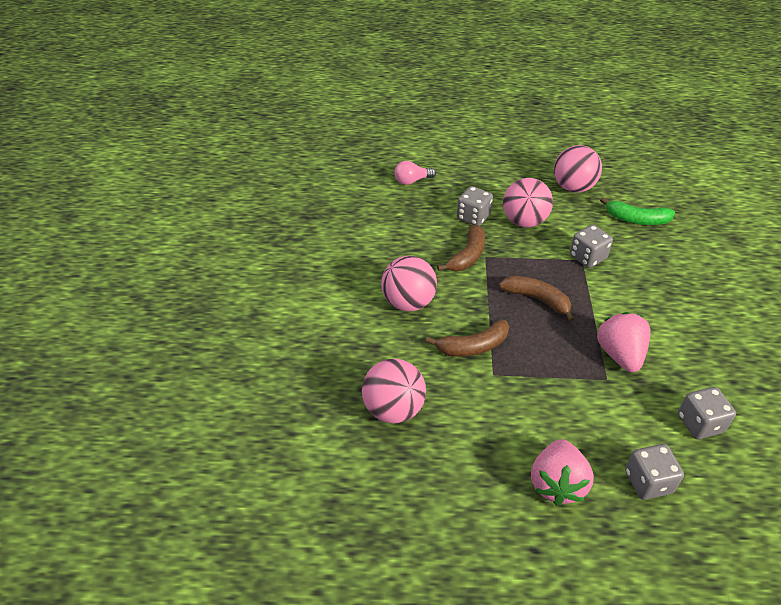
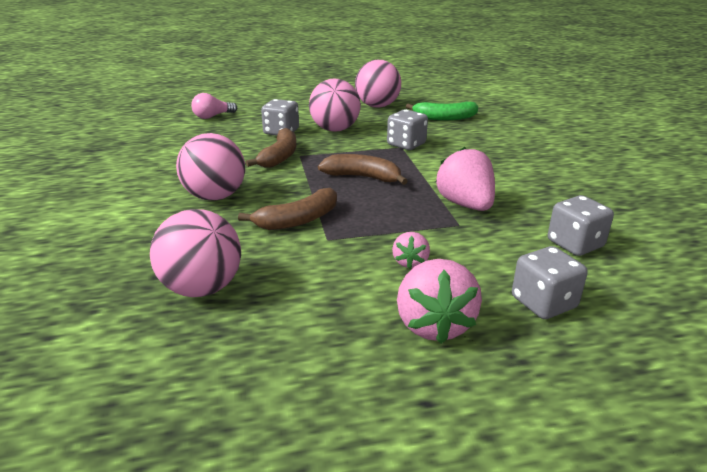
camera: 15 degrees left, 15 degrees down
(554, 415) = (410, 262): none -> pink strawberry

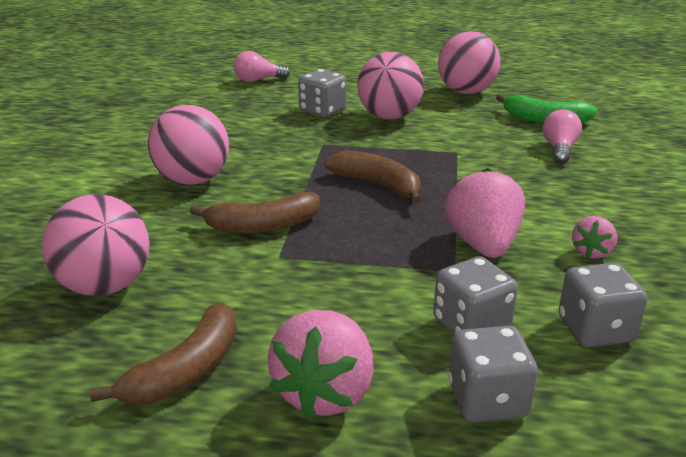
camera: 20 degrees right, 0 degrees up
(280, 157) = (298, 142): brown banana -> brown banana (186, 370)
(406, 144) = (465, 149): grey dice -> grey dice (471, 325)
(410, 262) = (355, 306): pink strawberry -> pink strawberry (592, 252)
(468, 135) = (559, 149): none -> pink light bulb

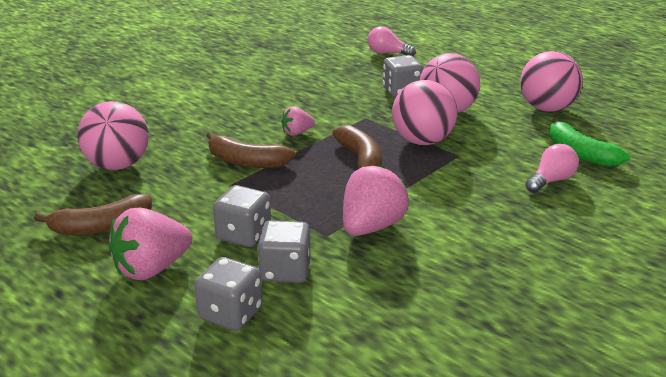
camera: 35 degrees right, 0 degrees up
(193, 180) = (245, 116): pink ball -> pink ball (422, 141)
(592, 252) = (444, 263): pink strawberry -> pink strawberry (297, 133)
(595, 329) = (361, 309): grey dice -> grey dice (243, 235)

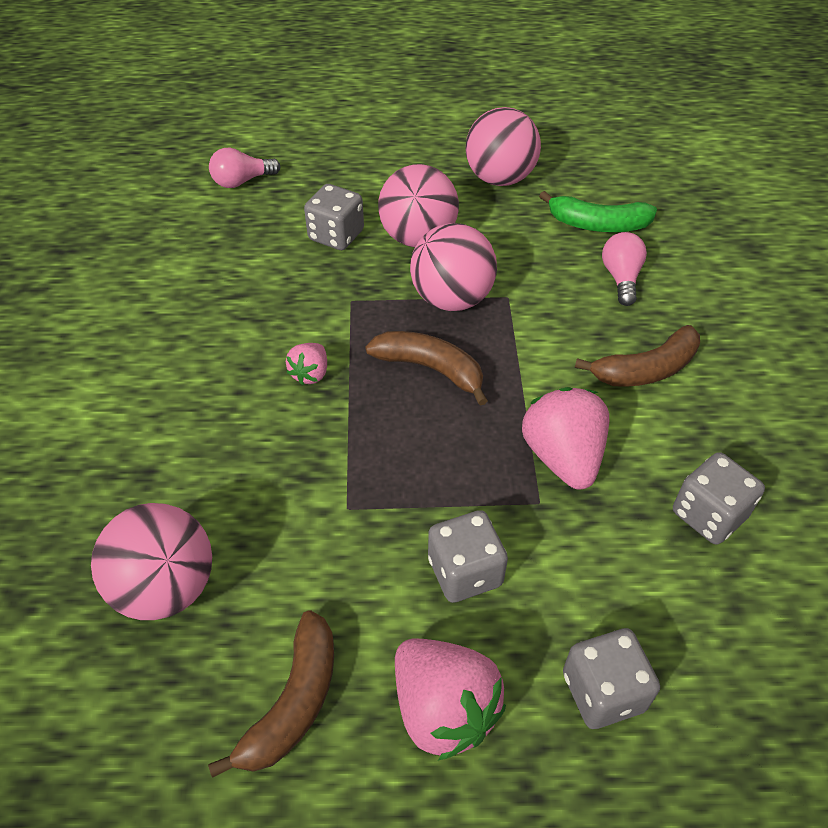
camera: 45 degrees left, 20 degrees up
(152, 269) = (443, 709): pink strawberry -> pink strawberry turned 45 degrees counterclockwise
(246, 161) = (316, 460): brown banana -> brown banana (646, 370)
(285, 271) = (570, 586): grey dice -> grey dice (708, 515)

